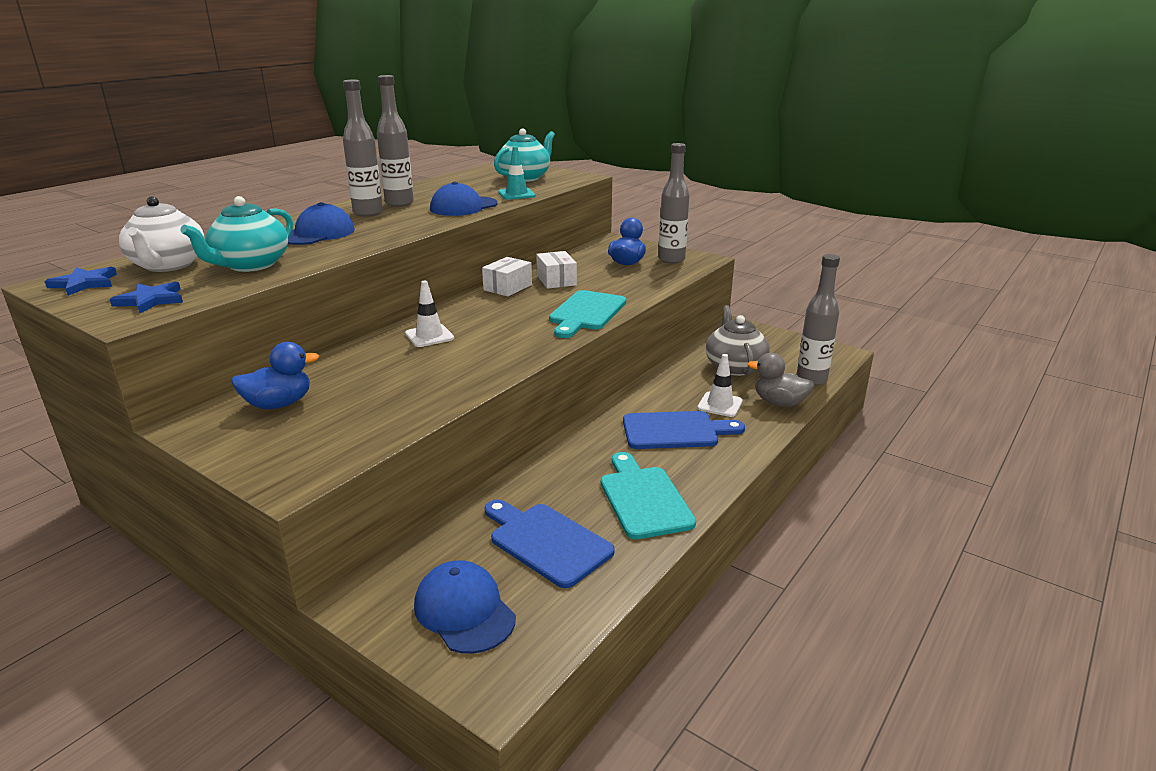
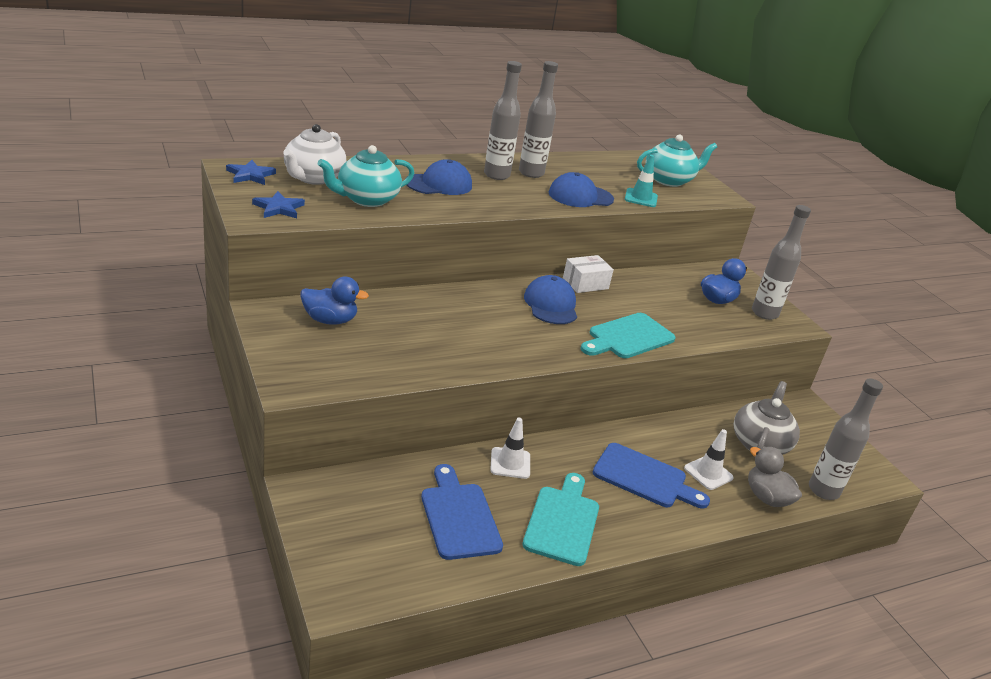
camera: 25 degrees right, 5 degrees up
(429, 336) = (481, 306): white traffic cone -> white traffic cone (510, 463)
(464, 611) = (362, 536): blue cap -> blue cap (551, 305)
(556, 280) = (634, 293): white box -> none

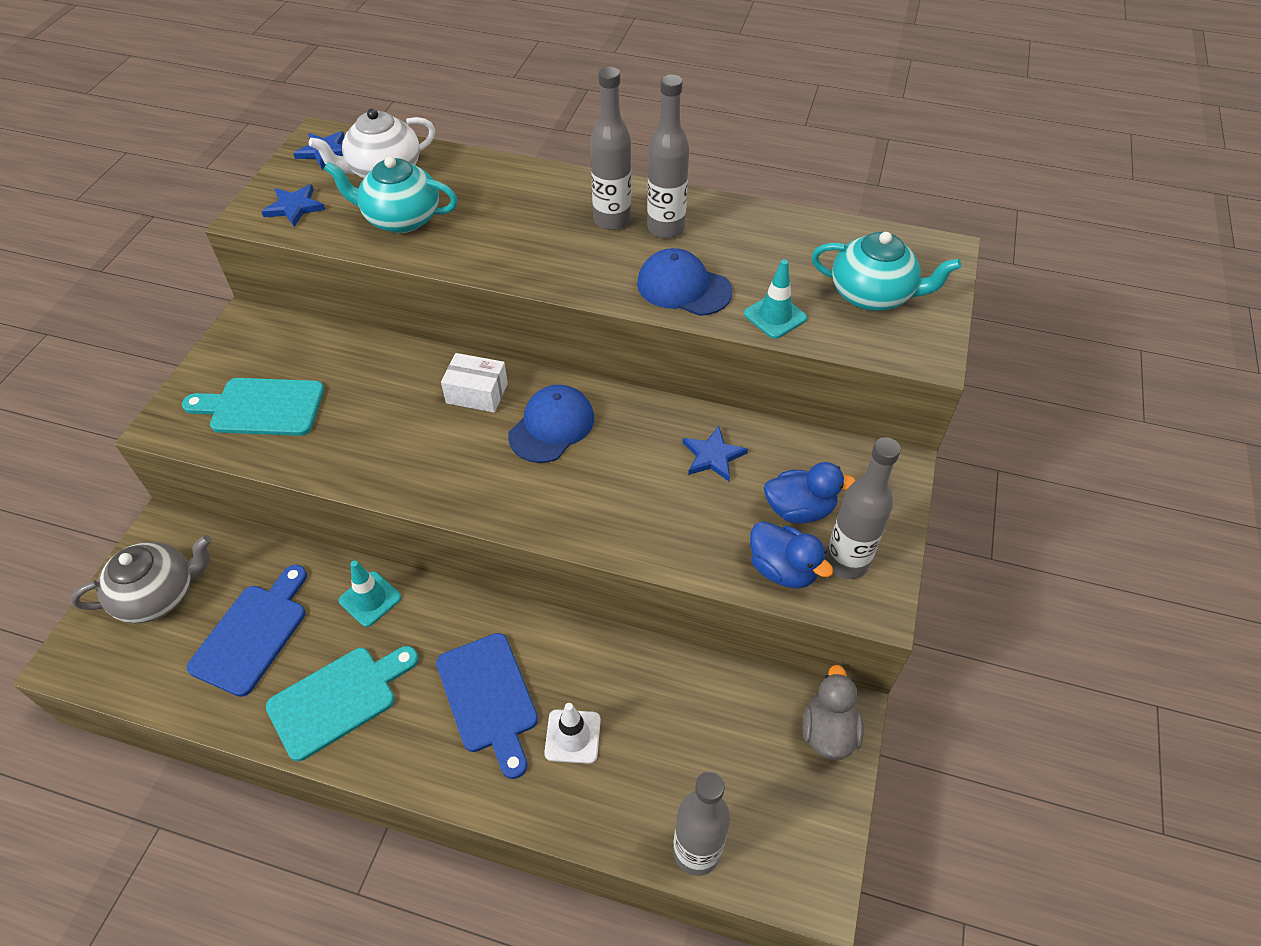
camera: 45 degrees right, 20 degrees up
(330, 320) = (291, 356): blue duck -> blue duck (783, 569)
(439, 184) = (516, 217): blue cap -> none
(510, 463) = (370, 599): white traffic cone -> turquoise traffic cone
(585, 283) = (638, 410): white box -> white box (477, 393)
(628, 337) = (588, 515): turquoise cutting board -> turquoise cutting board (261, 407)
(649, 291) = (713, 456): none -> blue star
(760, 443) = (695, 735): grey teapot -> grey teapot (158, 595)
(766, 497) = (604, 813): grey duck -> grey duck (828, 731)

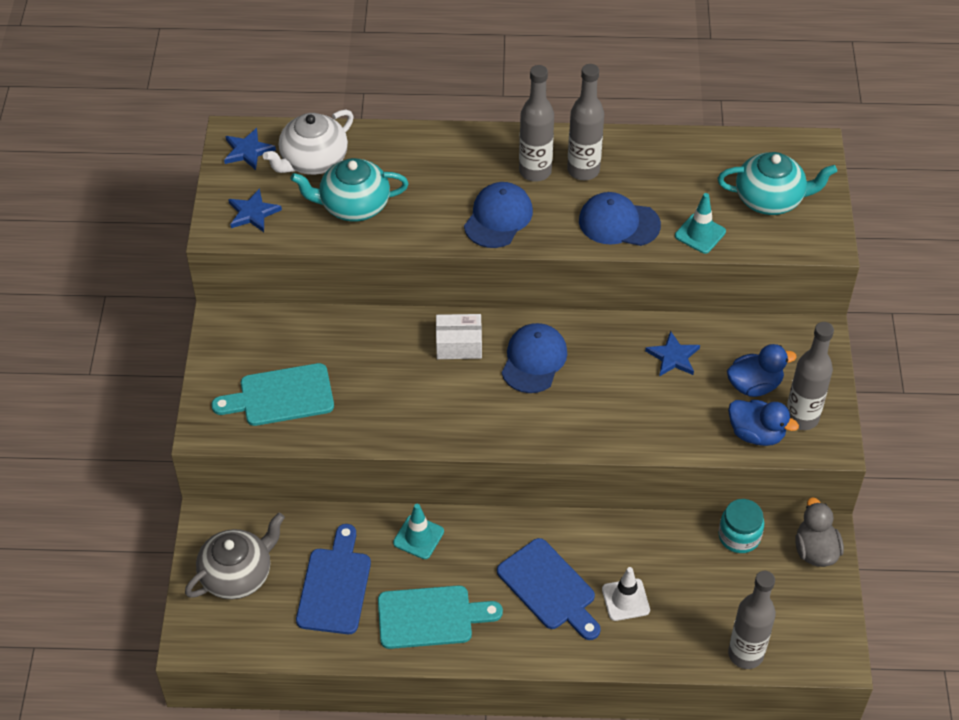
camera: 15 degrees left, 0 degrees up
(338, 699) = (431, 617): turquoise cutting board -> turquoise cutting board turned 45 degrees clockwise
(550, 258) = (498, 218): none -> blue cap
(738, 689) = (739, 536): none -> turquoise jar

